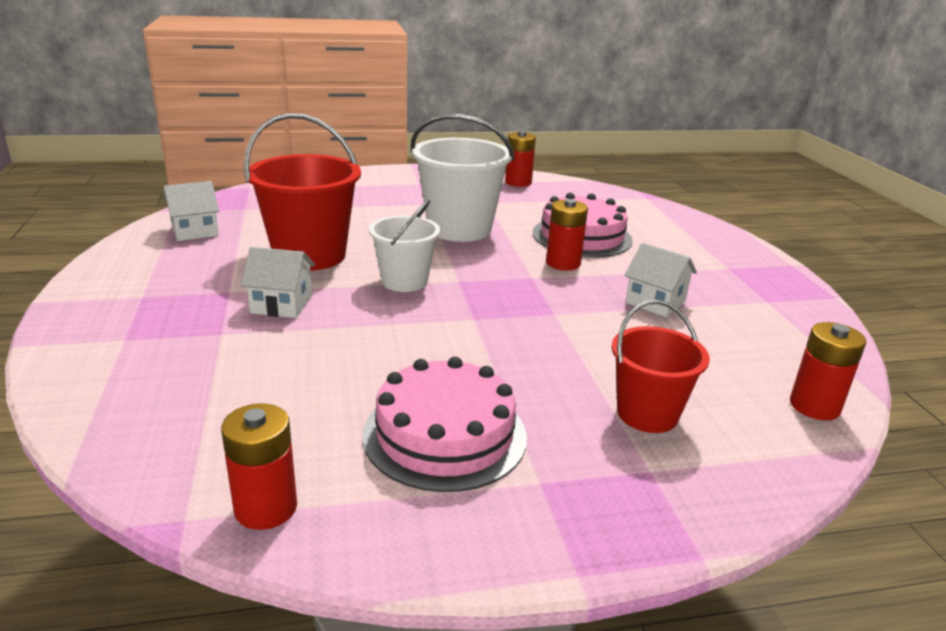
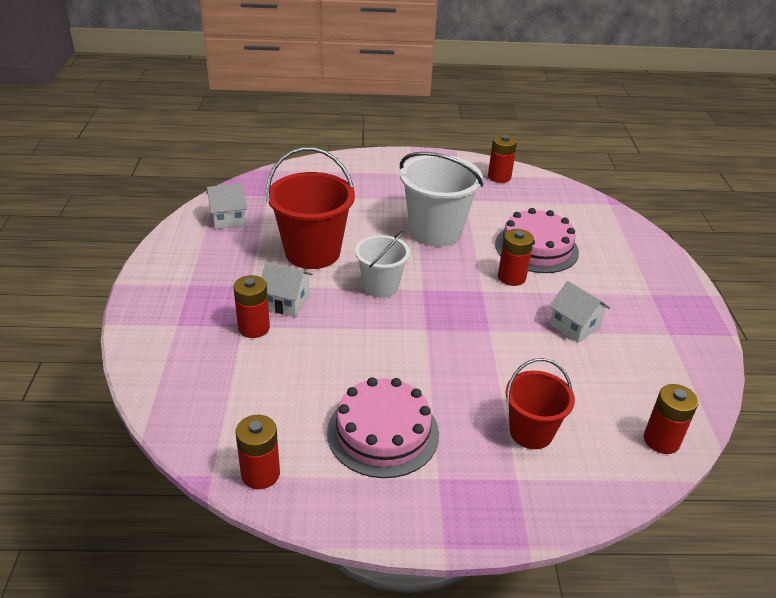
camera: 10 degrees right, 10 degrees up
(238, 334) = (254, 328): none -> red battery

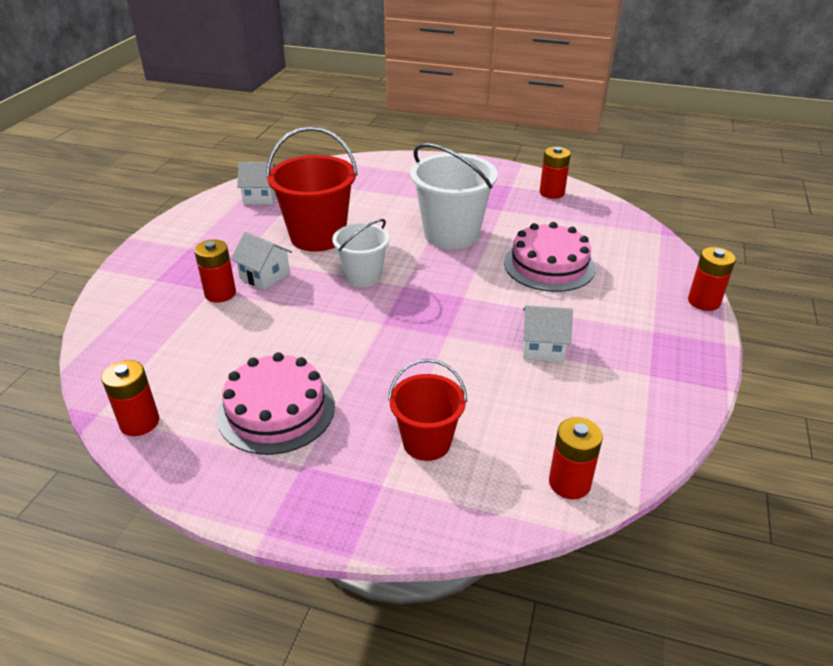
camera: 20 degrees right, 0 degrees up
(511, 277) = (503, 289): red battery -> red battery (703, 302)
(574, 326) = (543, 347): white house -> white house turned 60 degrees counterclockwise

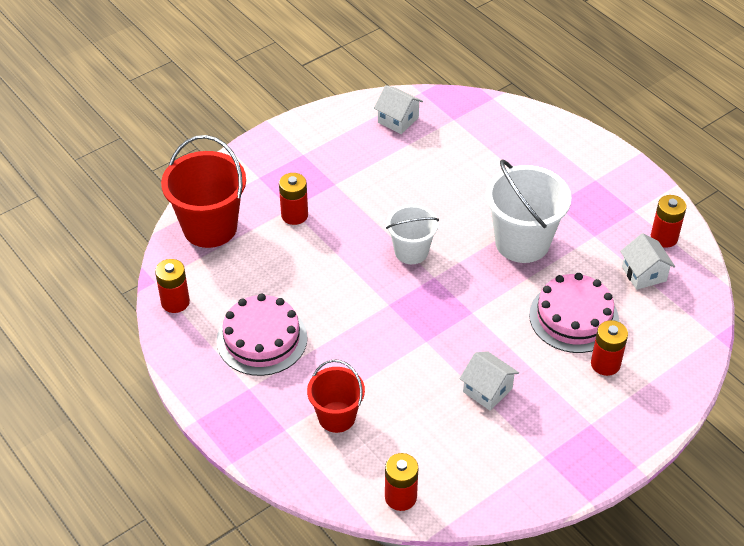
camera: 35 degrees right, 10 degrees up
(265, 276) = (338, 213): white house -> white house (644, 274)
(318, 236) = (409, 190): red bucket -> red bucket (210, 227)
(703, 302) = (667, 422): red battery -> red battery (605, 364)

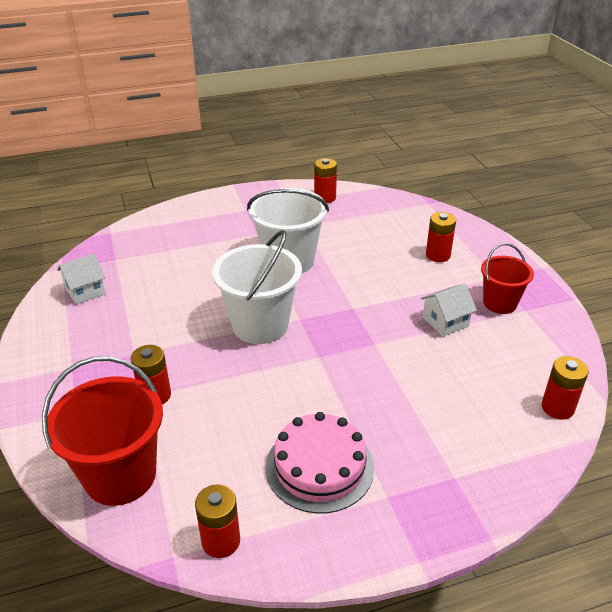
camera: 70 degrees left, 10 degrees down
(336, 417) = (449, 430): red bucket -> red bucket (500, 303)
(411, 251) = (260, 325): white bucket -> white bucket, size x1.63
(573, 317) = (384, 257): pink cake -> none
(644, 274) = (355, 215): white house -> none

